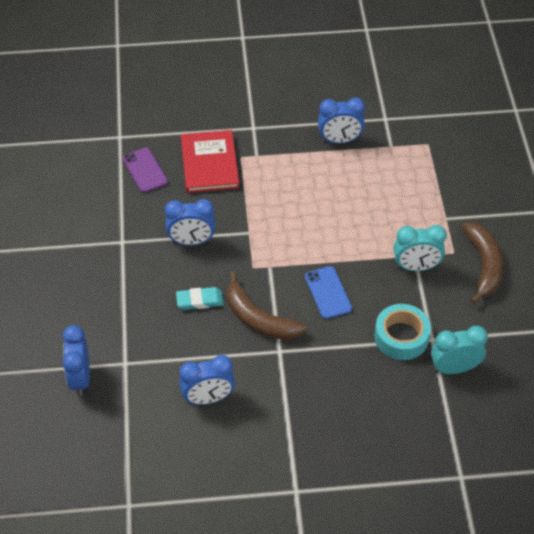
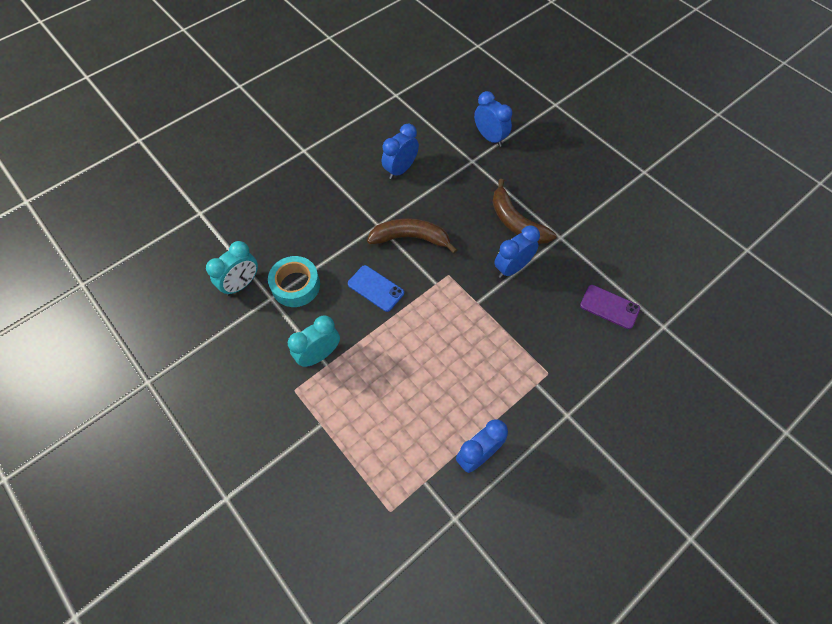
camera: 145 degrees right, 10 degrees up
(199, 301) = (463, 227): turquoise eraser -> none
(209, 163) = (567, 348): red book -> none
(483, 265) = (260, 392): brown banana -> brown banana (516, 222)

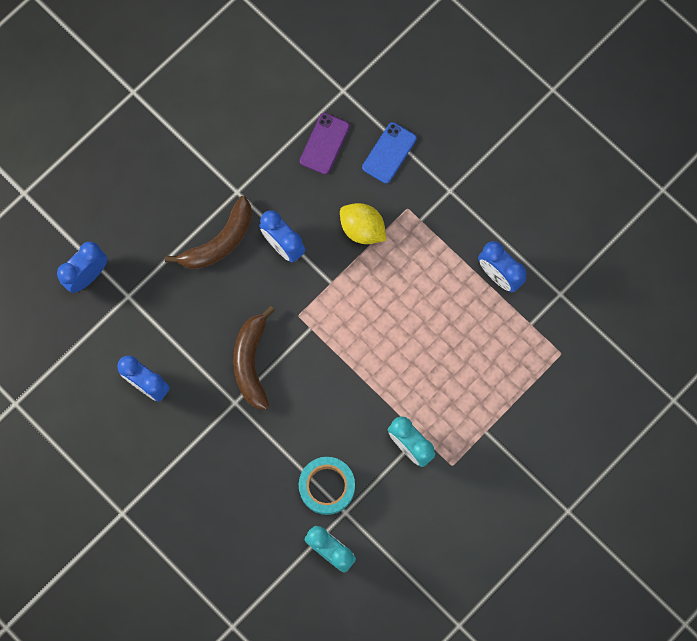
camera: 95 degrees left, 15 degrees up
(375, 288) = (323, 395): blue phone -> blue phone (389, 153)
(527, 332) = (362, 229): none -> yellow lemon

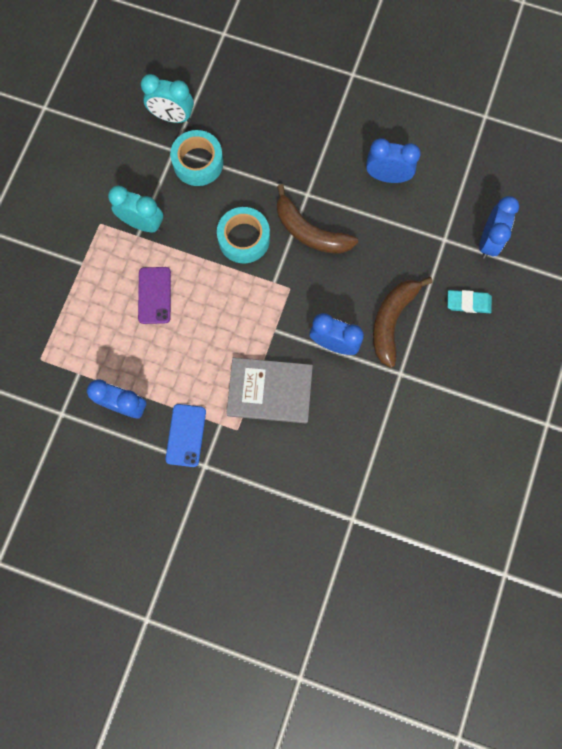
camera: 155 degrees right, 0 degrees up
(140, 226) = (468, 303): none -> turquoise eraser
(251, 362) = (310, 232): brown banana -> brown banana turned 150 degrees clockwise
(318, 384) = (244, 239): none -> turquoise tape
(324, 143) = (344, 456): purple phone -> purple phone (154, 295)
(362, 229) = (269, 391): yellow lemon -> grey book
(389, 153) = (278, 476): blue phone -> blue phone (186, 435)

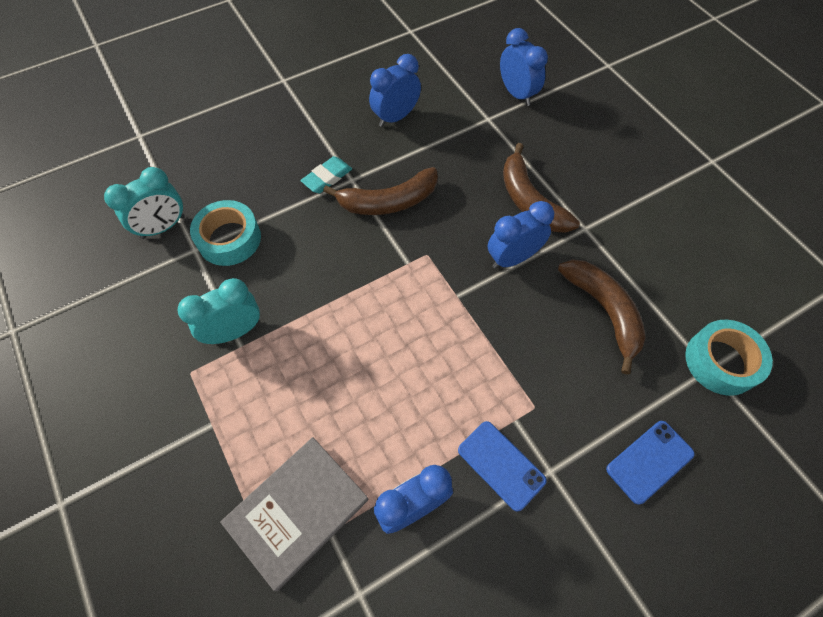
camera: 50 degrees left, 15 degrees down
(154, 295) = (319, 378): purple phone -> none
(244, 239) = (342, 256): turquoise tape -> turquoise tape (721, 362)
(256, 517) = (649, 461): none -> blue phone
(269, 391) = (516, 346): grey book -> grey book (297, 511)
(341, 427) = (604, 311): none -> brown banana
(468, 303) = (559, 140): turquoise eraser -> turquoise eraser (327, 177)

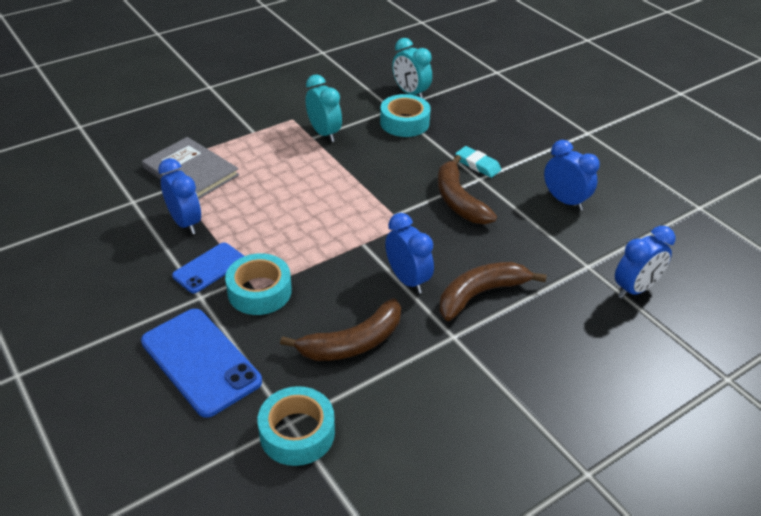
camera: 85 degrees right, 20 degrees down
(538, 403) = (259, 291): none -> turquoise tape
(649, 461) = (200, 361): blue phone -> blue phone, size x1.68

